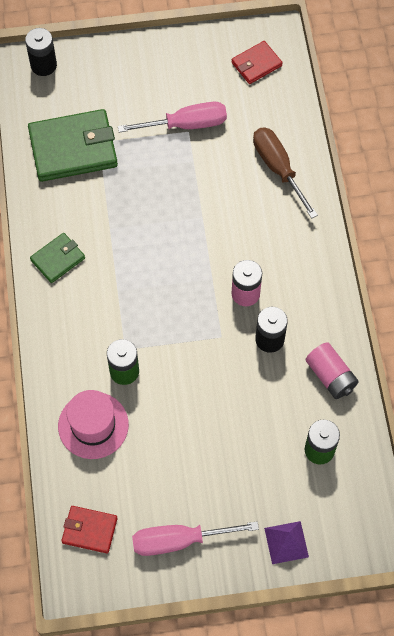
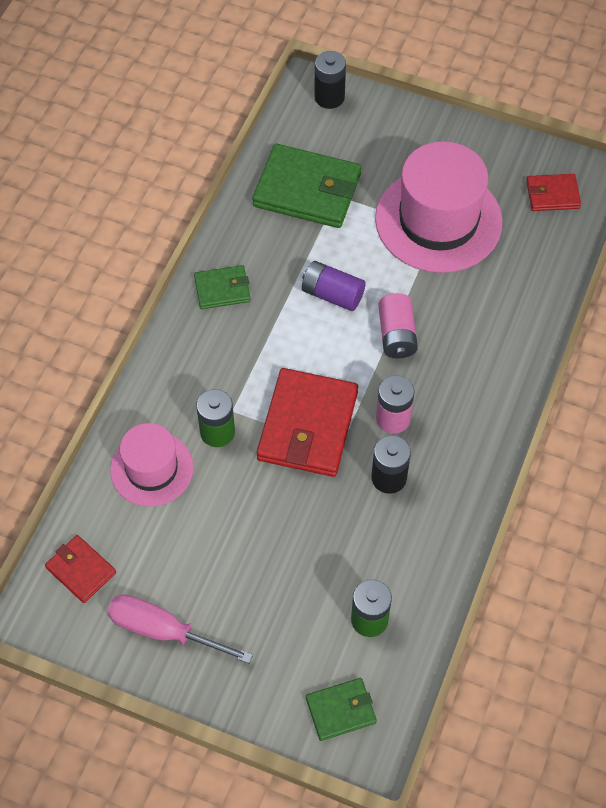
camera: 30 degrees right, 5 degrees down
(143, 221) = (332, 294): none -> purple battery
(186, 125) = (438, 220): pink screwdriver -> pink hat
(188, 331) = (308, 426): none -> red wallet
(278, 168) = (509, 310): brown screwdriver -> none
(286, 542) = (273, 695): purple pyramid -> none
(330, 376) = (430, 550): pink battery -> pink battery (396, 335)
(339, 525) = (340, 710): none -> green wallet

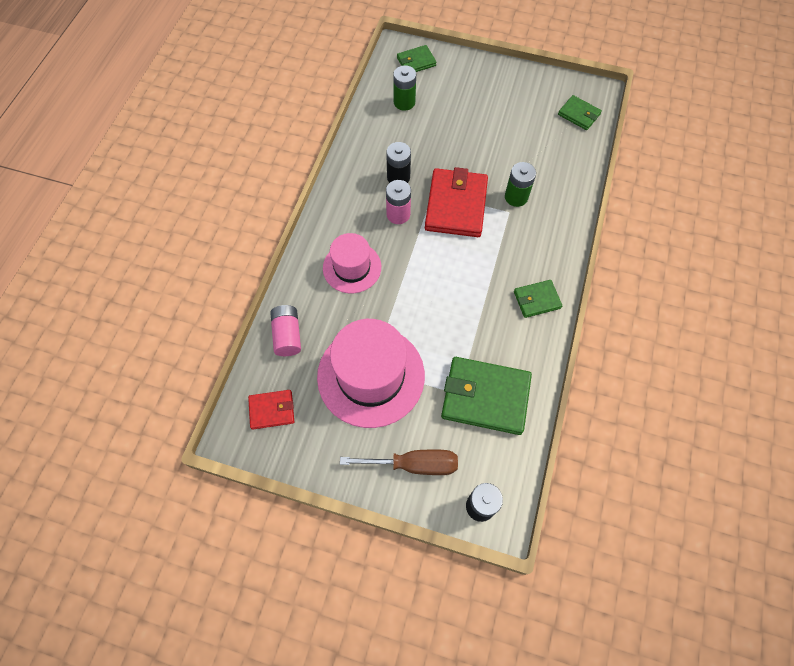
camera: 175 degrees right, 5 degrees up
(81, 570) = (579, 114): red wallet -> green wallet
(152, 469) = (553, 172): pink hat -> pink hat (352, 267)
(163, 631) = (521, 89): pink screwdriver -> none
(332, 294) = (451, 302): purple battery -> none
(395, 135) = (413, 464): none -> brown screwdriver
(396, 335) = (399, 274): pink battery -> pink battery (287, 335)

